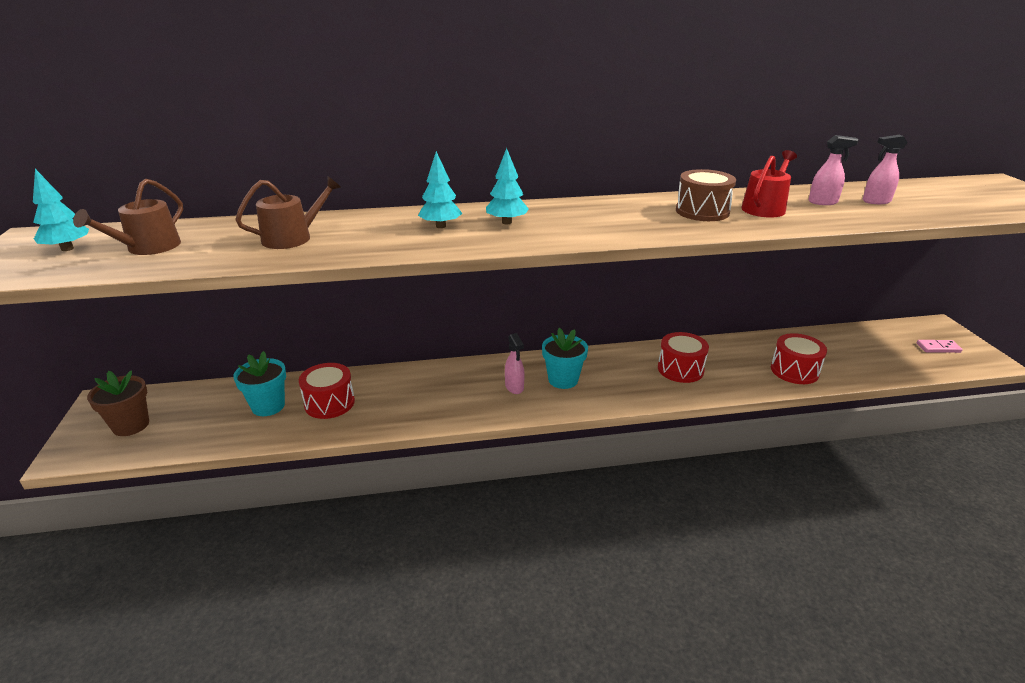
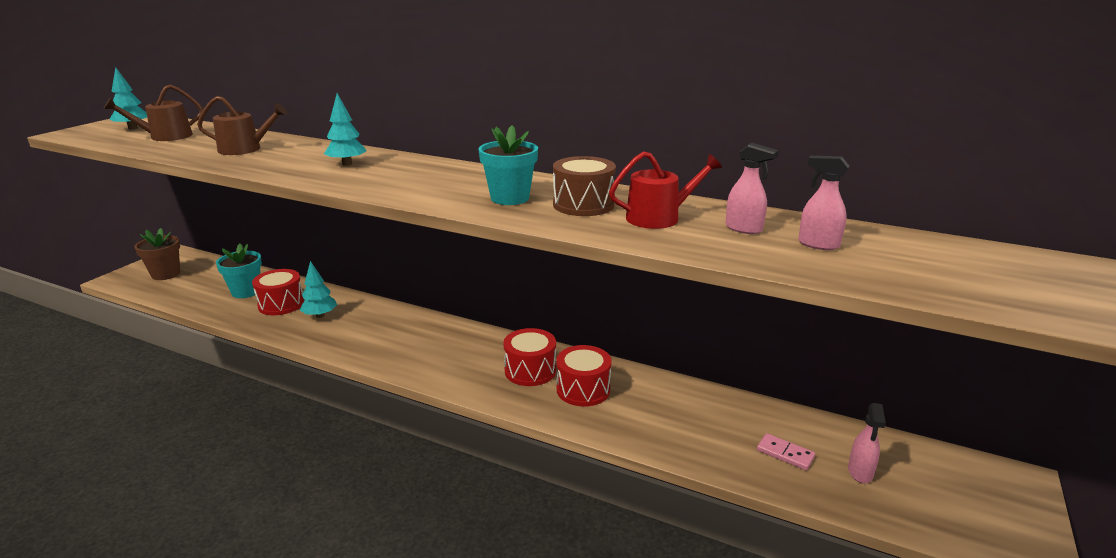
camera: 35 degrees right, 5 degrees down
(507, 222) = (398, 172): turquoise tree -> turquoise tree (320, 315)
(514, 387) = (416, 345): pink spray bottle -> pink spray bottle (860, 472)
(563, 380) = (463, 355): turquoise flower pot -> turquoise flower pot (510, 198)
(794, 371) = (706, 442): red drum -> red drum (530, 371)
(938, 348) = (964, 503): pink domino -> pink domino (785, 453)

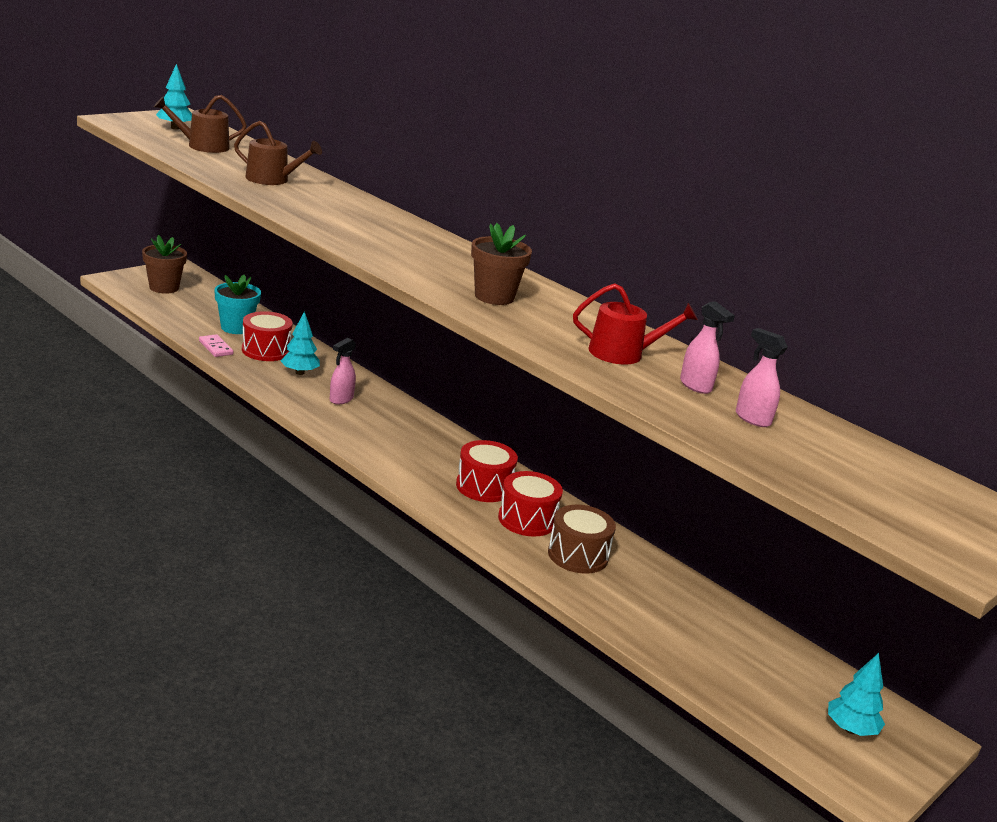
camera: 15 degrees right, 0 degrees up
(347, 164) = (361, 221): turquoise tree -> turquoise tree (850, 729)
(510, 198) = (494, 297): turquoise flower pot -> brown flower pot
(583, 204) = (560, 322): brown drum -> brown drum (578, 555)
(785, 453) = (694, 636): pink domino -> pink domino (216, 348)
(860, 472) = (758, 675): pink spray bottle -> pink spray bottle (341, 399)

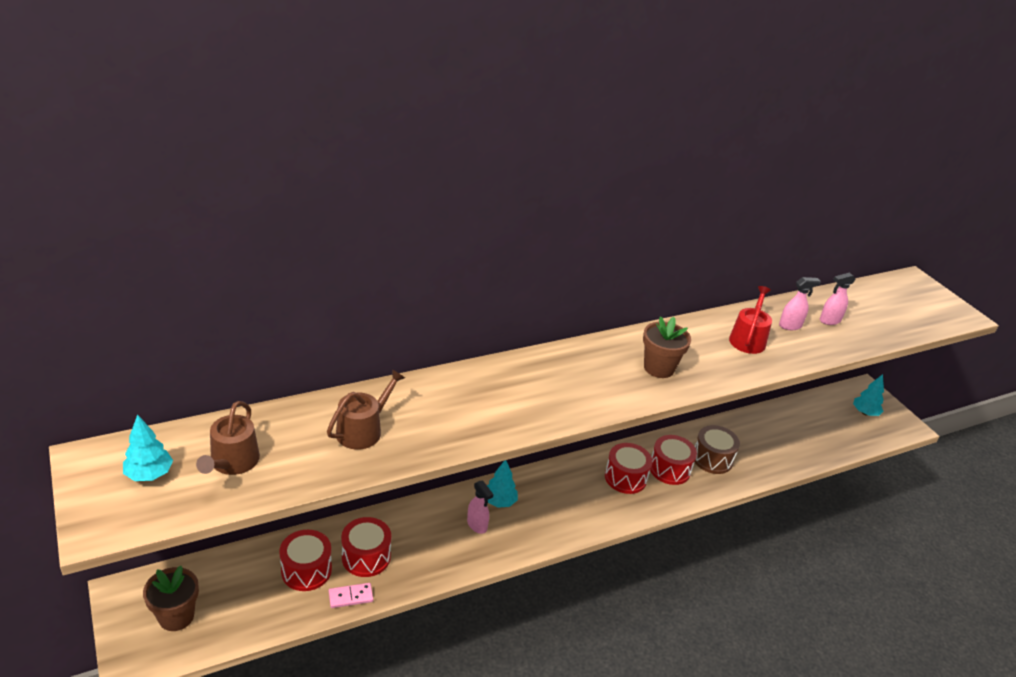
camera: 70 degrees left, 10 degrees up
(236, 328) = (306, 570): turquoise flower pot -> red drum
(300, 373) = (419, 542): turquoise tree -> turquoise tree (499, 502)

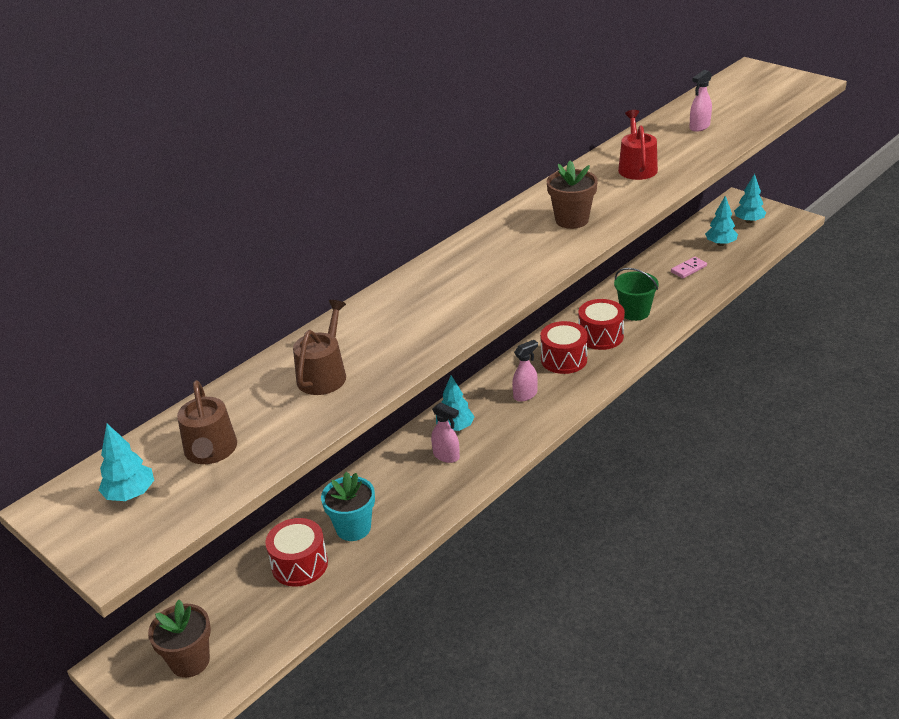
camera: 15 degrees left, 0 degrees up
(350, 596) = (361, 568): pink domino -> pink domino (688, 269)
(366, 557) = (353, 528): red drum -> turquoise flower pot
(712, 459) = (635, 312): brown drum -> green bucket
(790, 326) = (667, 143): pink spray bottle -> pink spray bottle (525, 395)
(826, 424) = (720, 244): none -> turquoise tree

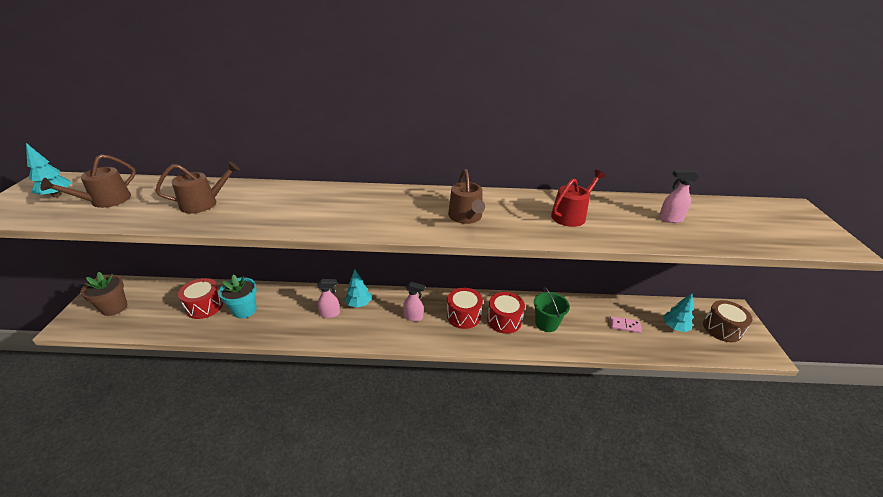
camera: 45 degrees right, 0 degrees up
(446, 456) = (330, 314): pink spray bottle -> pink spray bottle turned 90 degrees counterclockwise
(572, 220) = (466, 217): brown flower pot -> brown watering can
(749, 221) = (722, 329): turquoise tree -> brown drum

